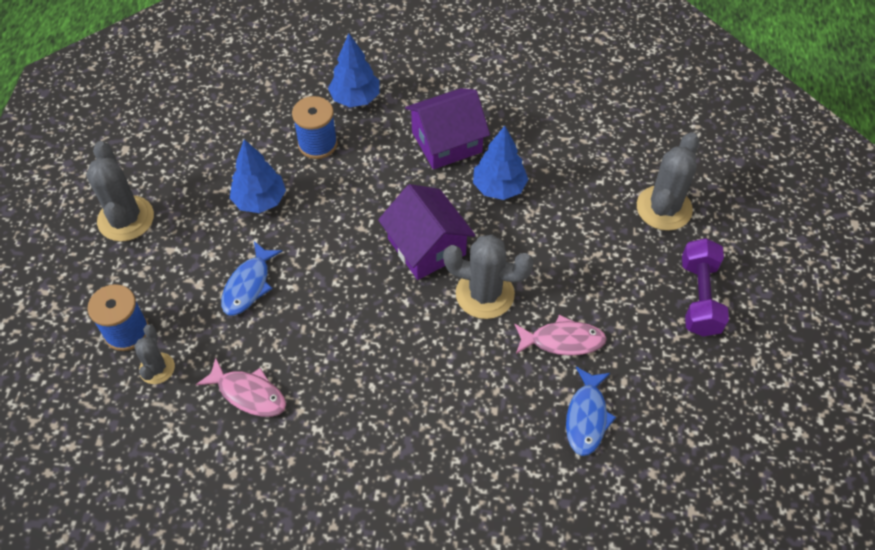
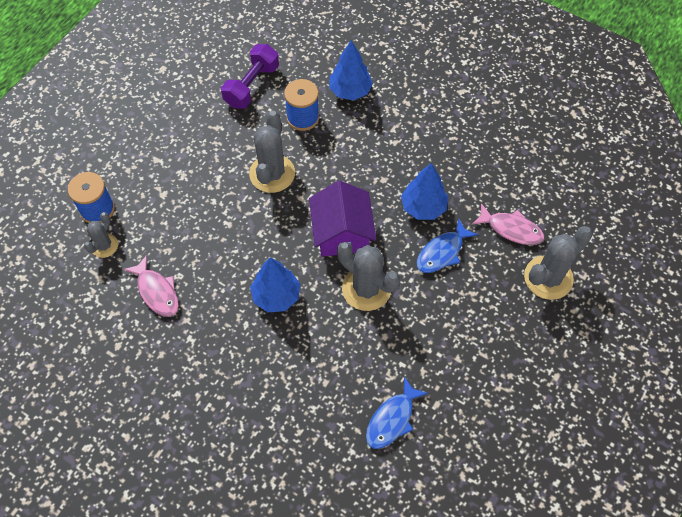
camera: 25 degrees right, 5 degrees up
(126, 219) = (137, 123): grey cactus -> grey cactus (272, 173)
(248, 285) = (197, 209): blue fish -> blue fish (442, 252)
(260, 200) = (238, 147): blue tree -> blue tree (276, 296)
(446, 142) = (402, 154): purple house -> none
(563, 340) = (406, 351): pink fish -> pink fish (511, 229)
(699, 297) = (536, 363): purple dumbbell -> purple dumbbell (252, 85)

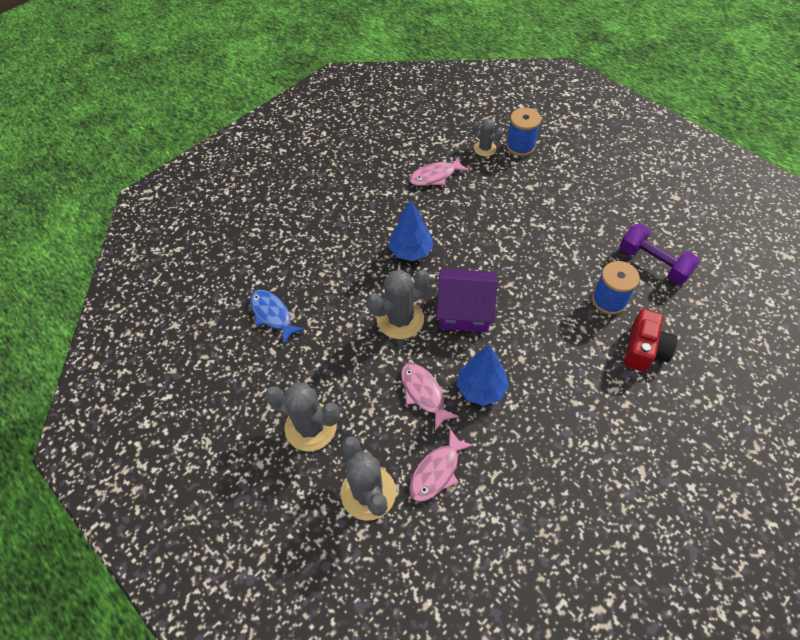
camera: 105 degrees right, 5 degrees down
(272, 173) = (541, 265): grey cactus -> grey cactus (311, 427)
(350, 91) = (644, 350): blue tree -> red camera
(442, 252) = (424, 393): blue fish -> pink fish

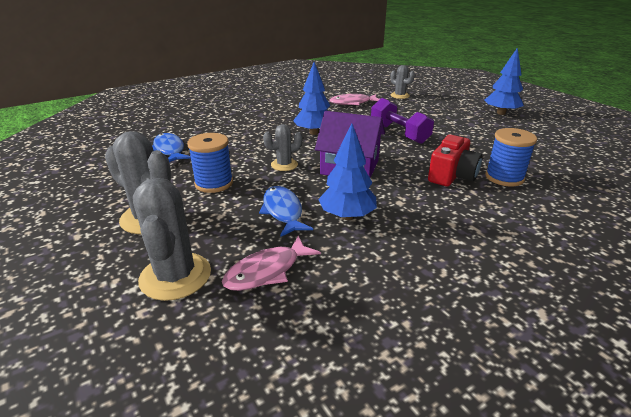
camera: 10 degrees right, 25 degrees down
(400, 319) = (284, 165): grey cactus -> grey cactus, size x0.57
(424, 393) = (283, 211): pink fish -> blue fish
(520, 146) = (431, 97): blue spool -> blue spool (214, 183)
(600, 172) = (501, 113): none -> blue tree
(644, 350) = (544, 213): red camera -> red camera (452, 176)
(653, 263) = (554, 161): purple dumbbell -> purple dumbbell (399, 133)

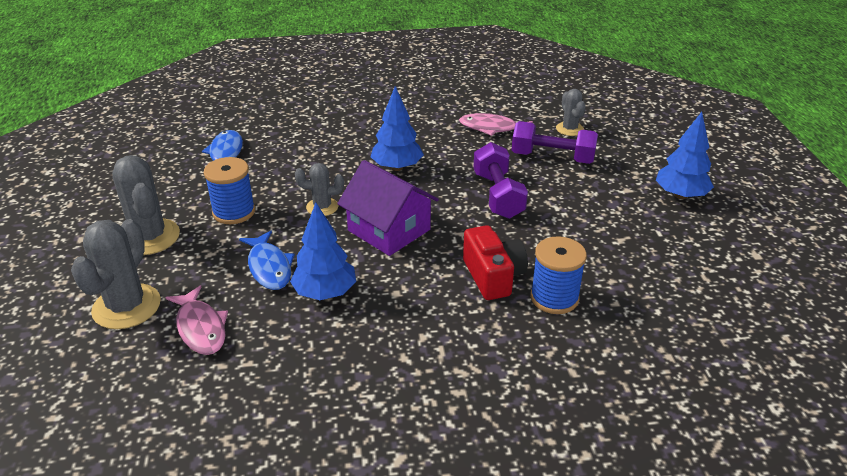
camera: 25 degrees right, 5 degrees up
(267, 271) = (201, 328): pink fish -> pink fish turned 105 degrees counterclockwise
(283, 211) = (269, 267): blue fish -> blue fish turned 150 degrees clockwise
(407, 110) = (552, 157): none -> purple dumbbell
(452, 176) = (493, 276): red camera -> red camera turned 75 degrees counterclockwise

